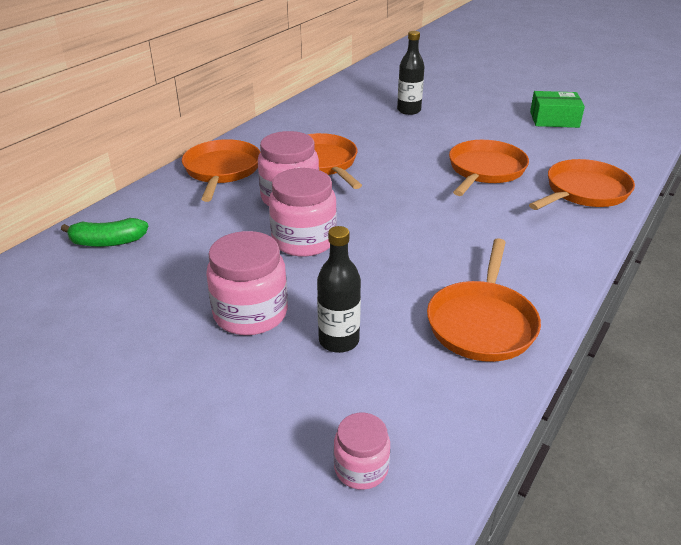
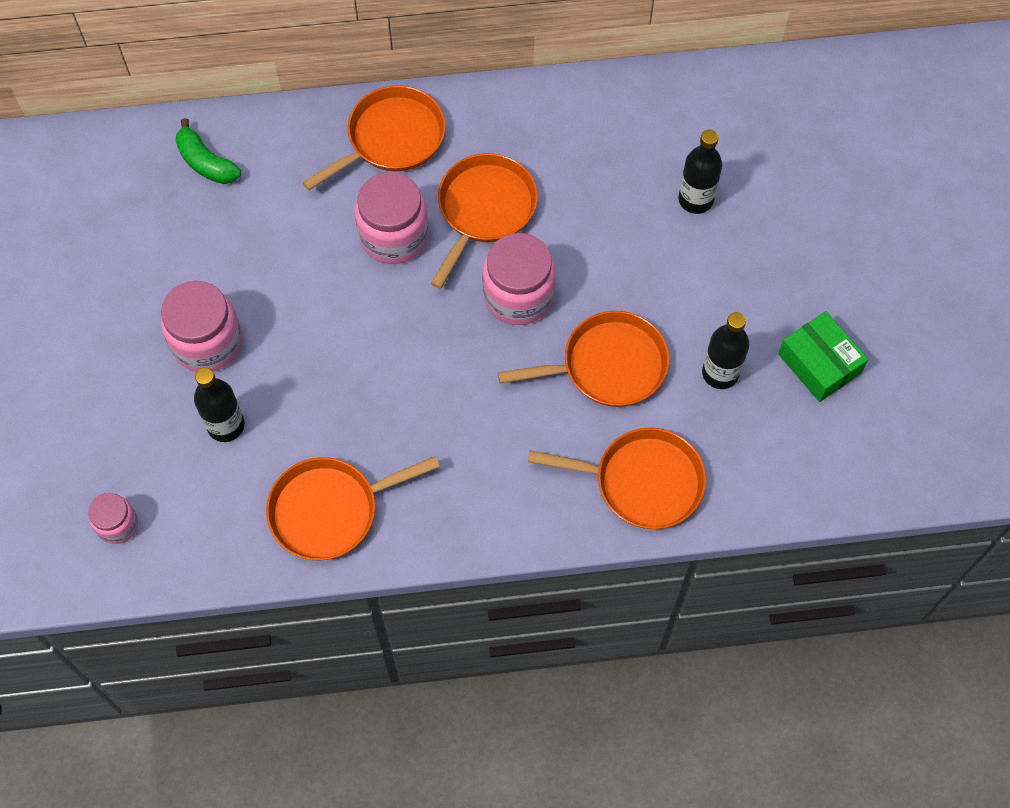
camera: 50 degrees right, 30 degrees up
(304, 240) = (334, 302): pink jar -> pink jar (518, 296)
(530, 143) = (720, 373): none -> black bottle

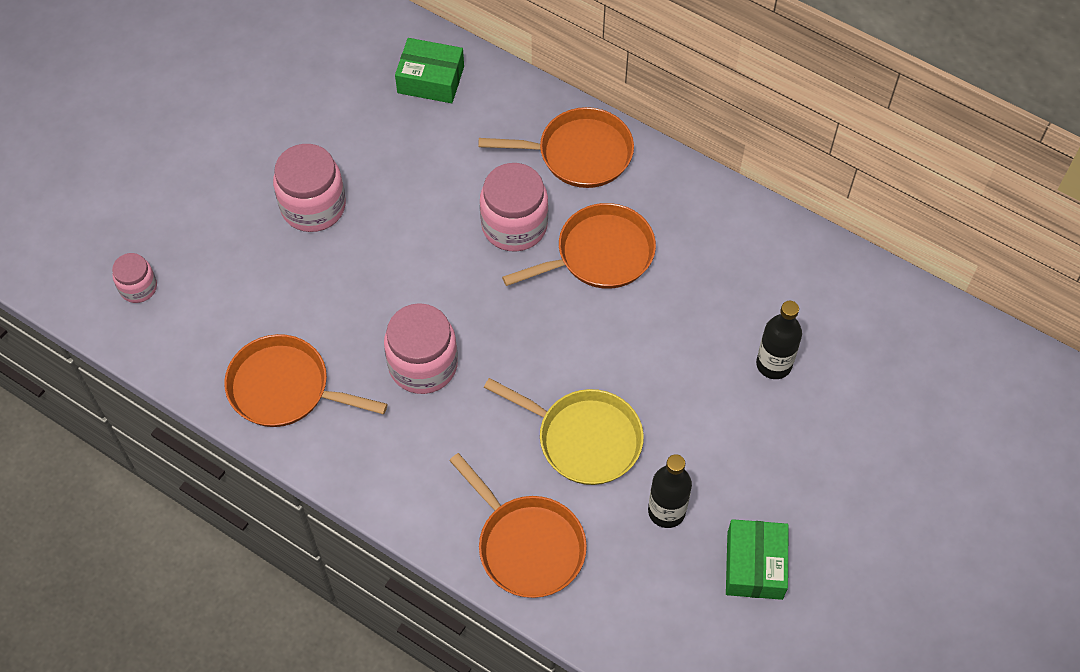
camera: 40 degrees right, 5 degrees down
(206, 162) = (430, 79): green banana -> green box
(226, 425) = (271, 274): black bottle -> none
(518, 296) = (565, 336): pink jar -> pink jar (423, 365)
(607, 366) = (583, 439): orange pan -> yellow pan

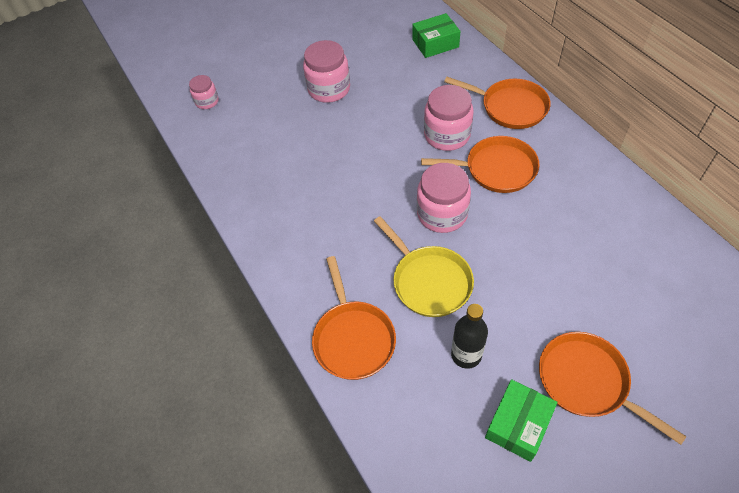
camera: 30 degrees right, 5 degrees down
(285, 388) = (254, 182): orange pan -> orange pan (587, 381)
(423, 365) = (345, 197): pink jar -> pink jar (442, 214)
(430, 79) = (435, 43): green box -> green box turned 60 degrees counterclockwise
(773, 364) = (594, 281): black bottle -> none

